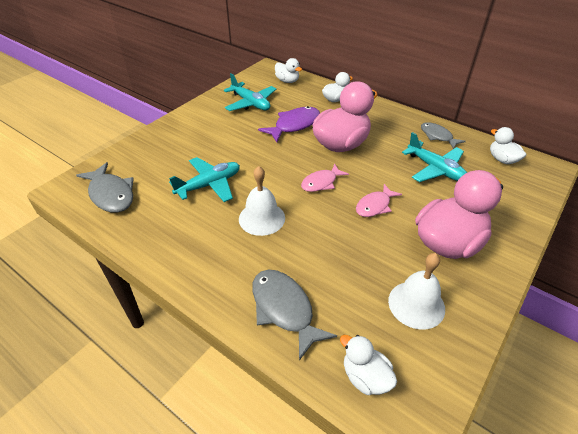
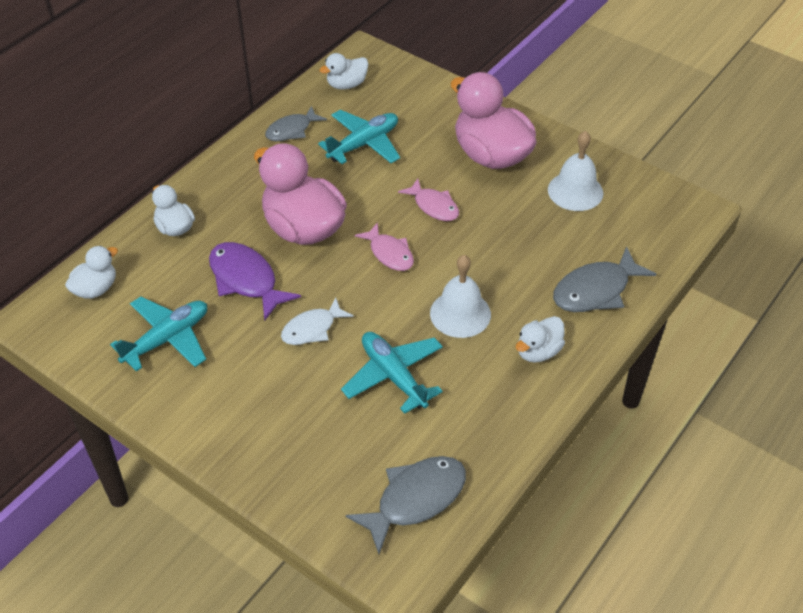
camera: 90 degrees left, 5 degrees up
(253, 151) = (312, 329): none -> white fish
(365, 377) = (658, 234): white duck -> white duck (538, 351)

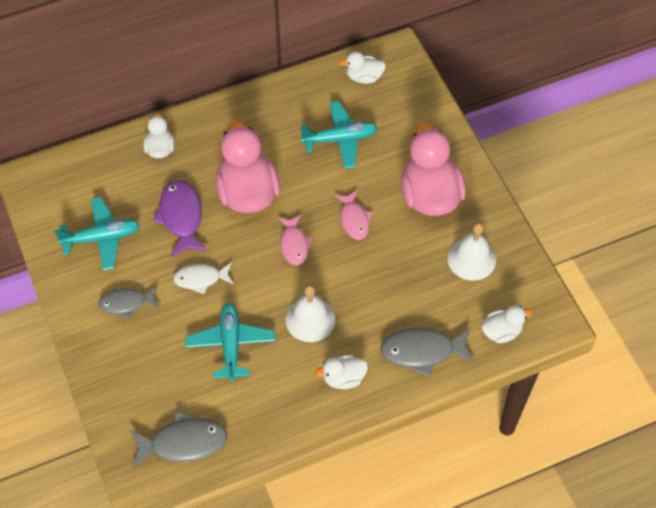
camera: 30 degrees right, 10 degrees up
(96, 289) = (79, 174): white duck -> white duck (501, 331)
(292, 130) = (295, 101): grey fish -> grey fish (126, 303)

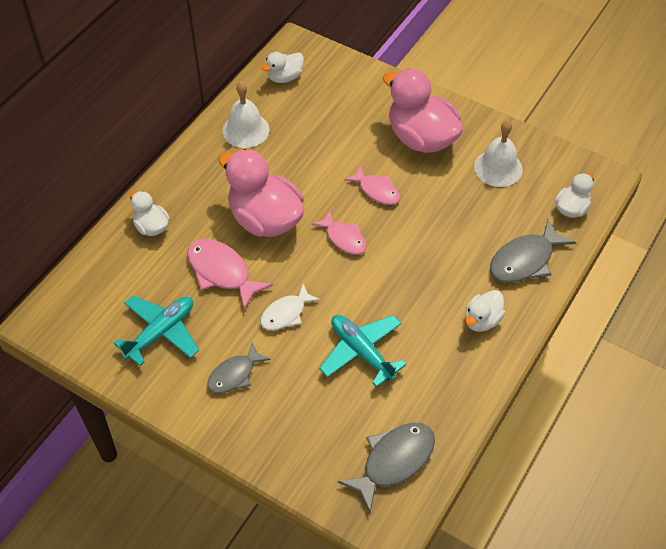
camera: 35 degrees left, 5 degrees down
(181, 217) = (222, 272): purple fish -> pink fish
(310, 319) = (411, 290): white bell -> white bell (245, 130)
(340, 139) = (308, 135): turquoise plane -> none

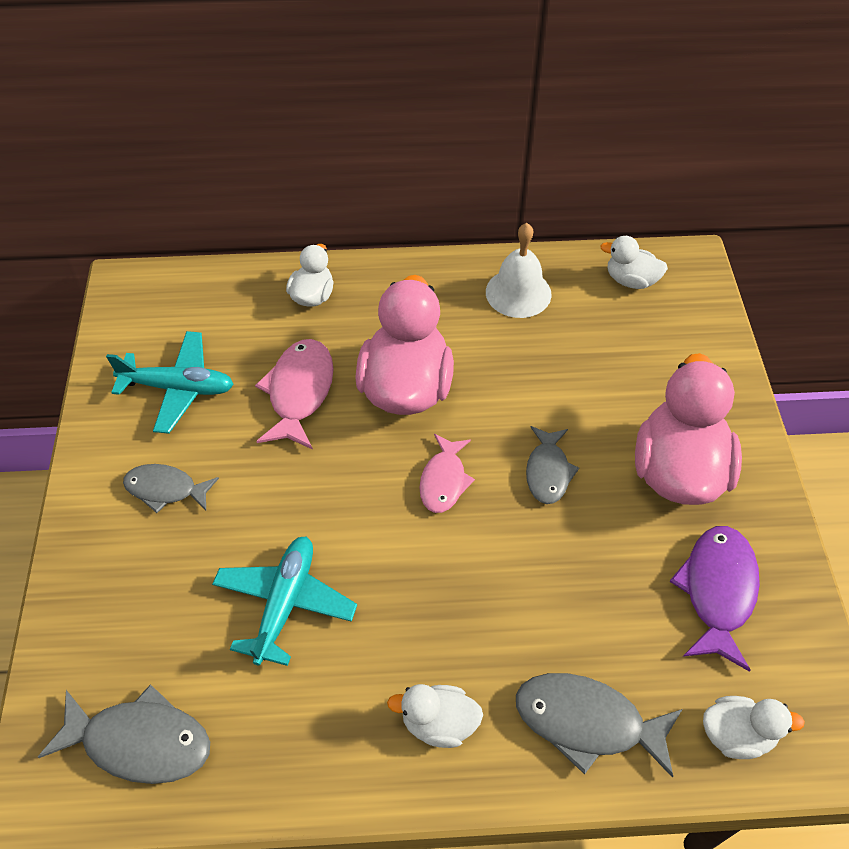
camera: 55 degrees right, 0 degrees up
(286, 313) = (286, 488): white fish -> none
(377, 190) = (548, 472): pink fish -> grey fish
(498, 168) = (717, 591): white bell -> purple fish

